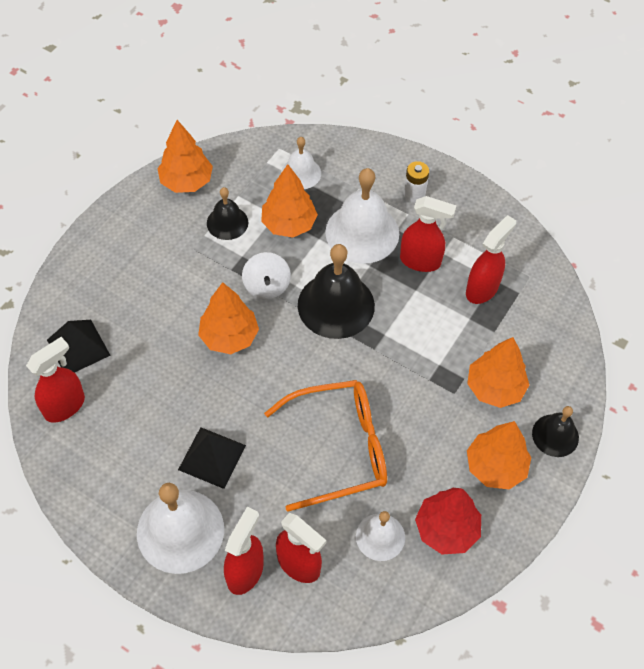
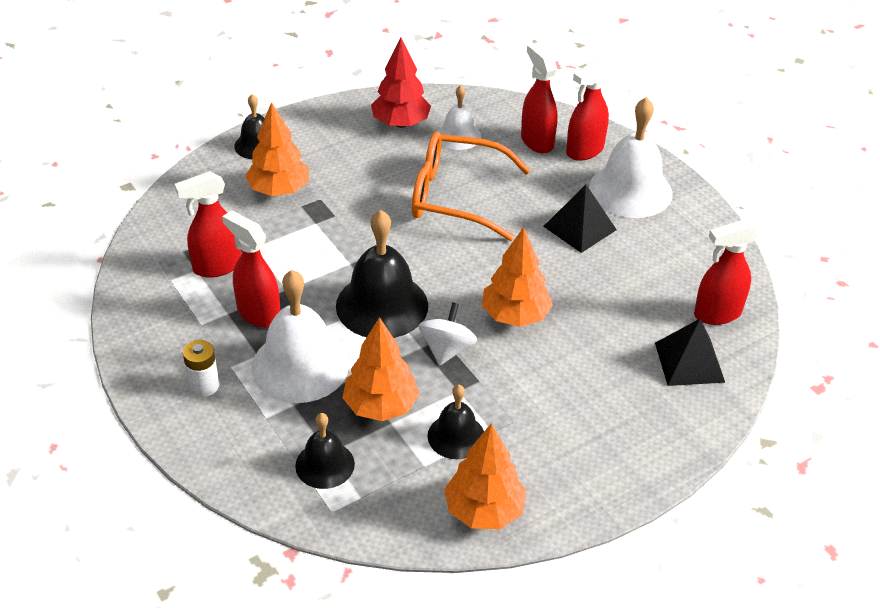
camera: 155 degrees left, 15 degrees down
(301, 173) = (325, 464): white bell -> black bell
(495, 467) = (327, 143): orange tree -> none

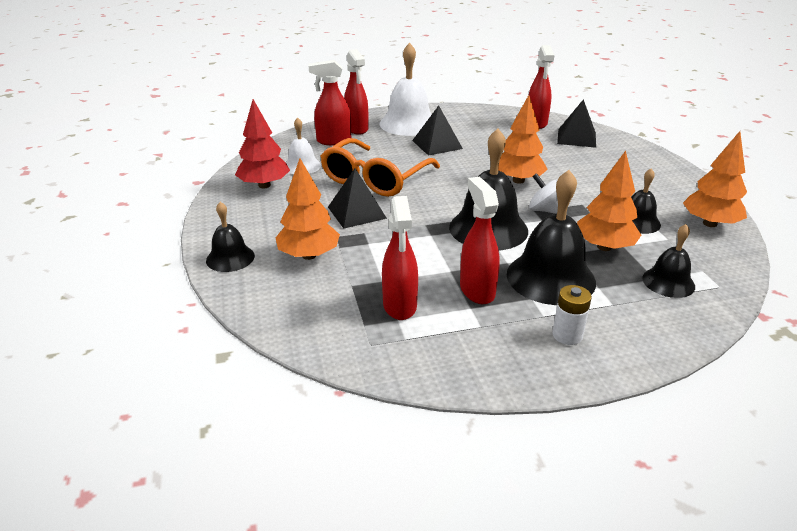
camera: 70 degrees left, 10 degrees down
(258, 313) = (477, 290): red spray bottle -> red spray bottle turned 105 degrees clockwise
(300, 365) = (550, 277): white bell -> black bell
(373, 201) = (356, 212): none -> black pyramid

